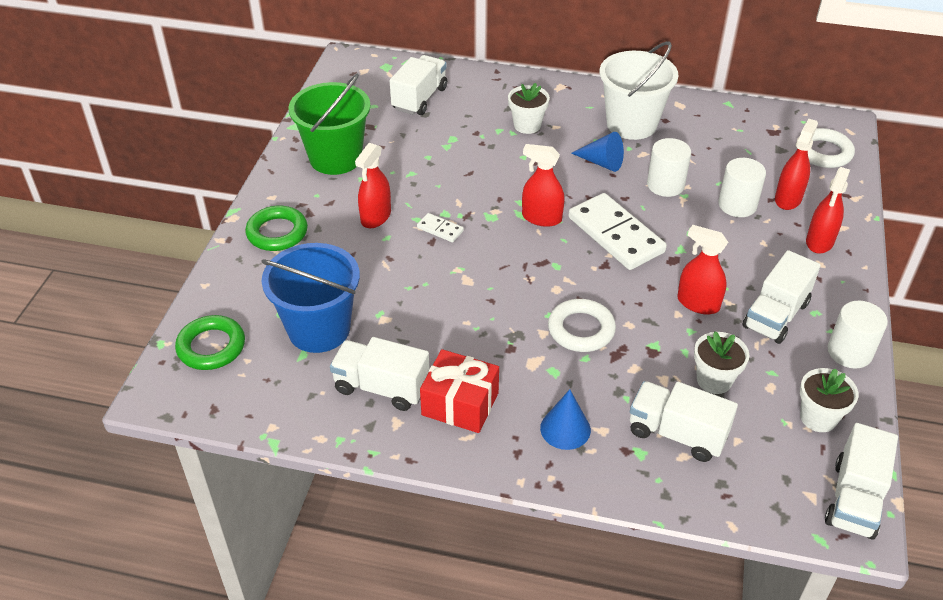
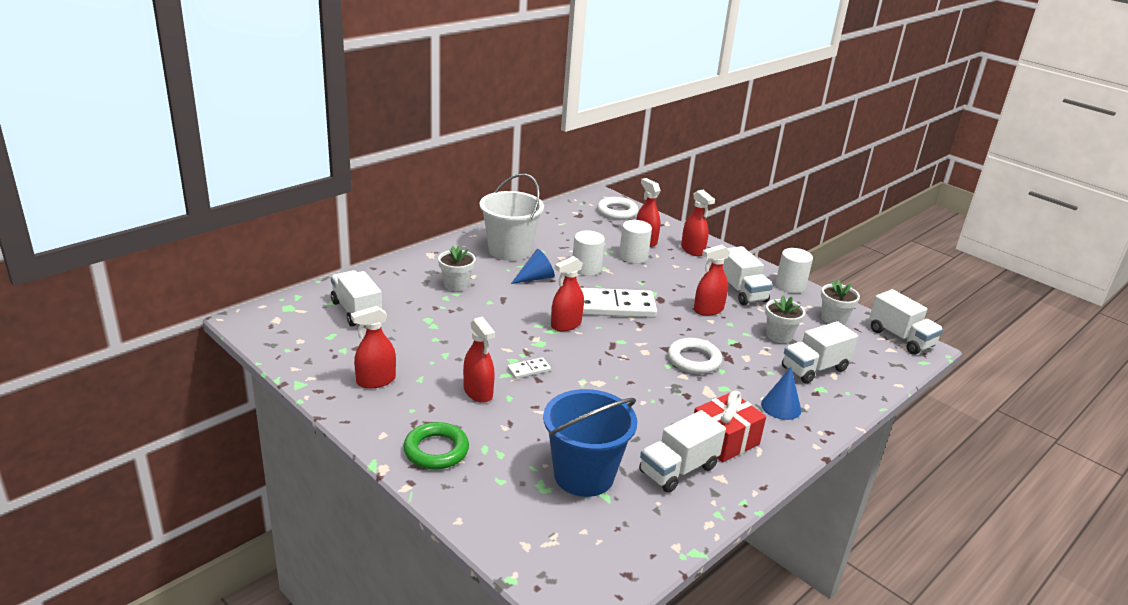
camera: 60 degrees left, 15 degrees down
(211, 347) = (547, 547): green ring -> none
(335, 158) = (376, 381): green bucket -> red spray bottle

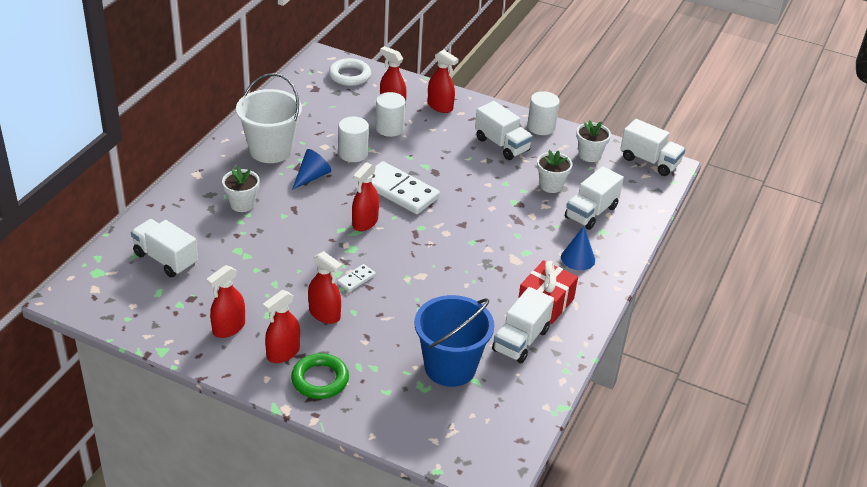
camera: 20 degrees left, 10 degrees up
(615, 307) = (399, 191): white domino -> white domino turned 60 degrees clockwise
(694, 360) = (490, 230): white ring -> none
(708, 310) = (481, 173): red spray bottle -> red spray bottle (283, 353)

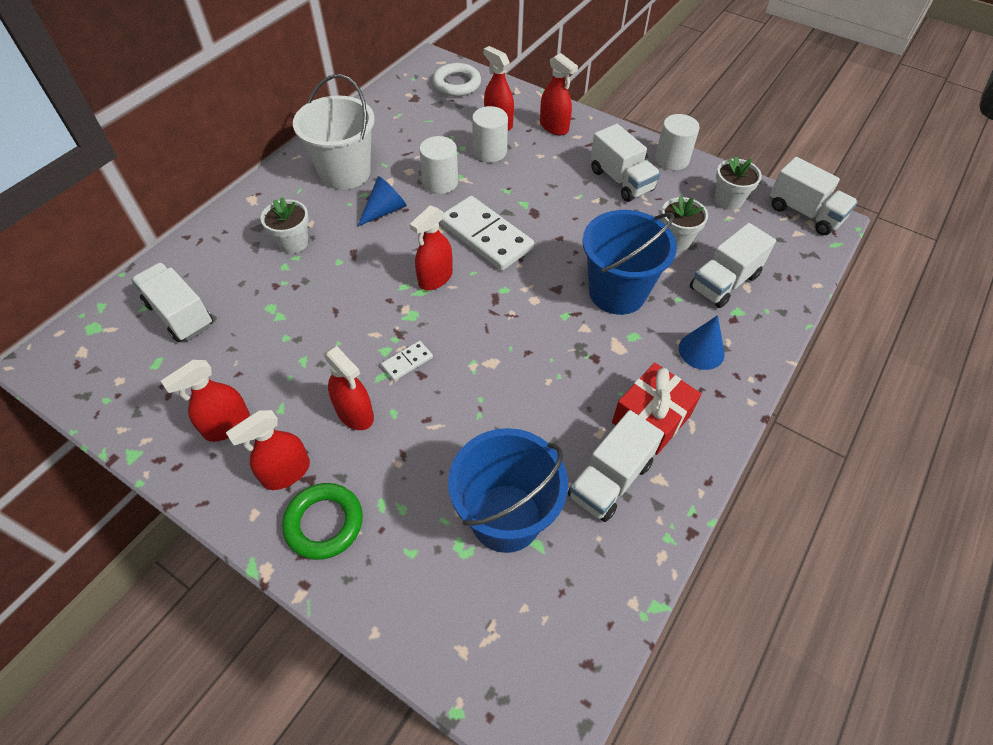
camera: 10 degrees right, 15 degrees up
(509, 224) = (617, 292): none -> blue bucket

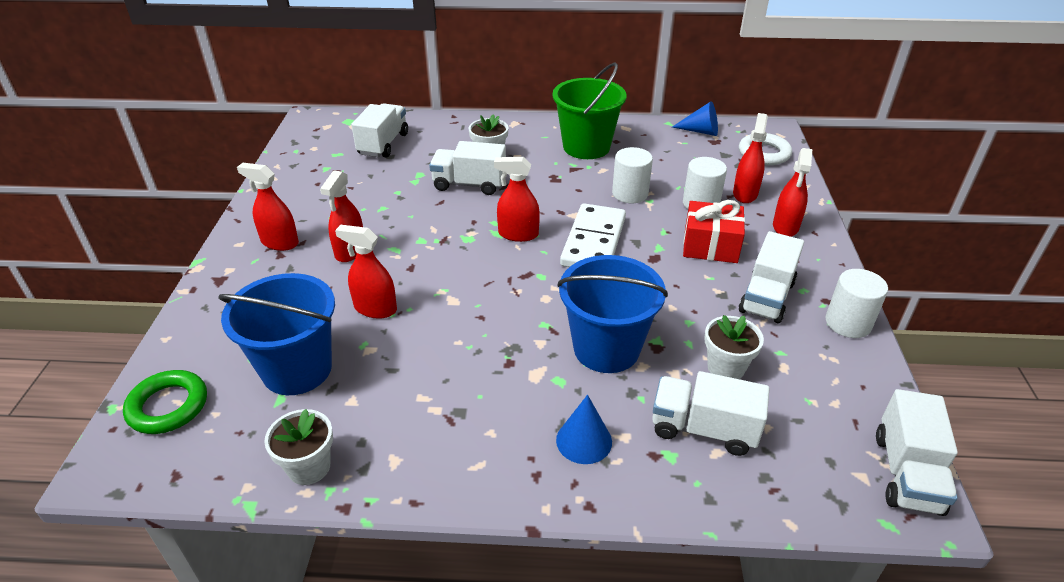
camera: 60 degrees right, 15 degrees down
(227, 425) = (304, 202): red spray bottle -> red spray bottle (375, 308)
(324, 523) = (246, 277): green ring -> green ring (168, 406)
(345, 172) = (586, 147): white bucket -> green bucket
(385, 210) = (566, 181): blue cone -> blue cone (700, 131)
(407, 362) = (418, 255): white domino -> none
(610, 479) = (373, 423): white truck -> white truck (469, 184)
(651, 419) = (463, 429): red gift -> red gift (710, 246)
(728, 200) = (840, 391): white flower pot -> white flower pot (309, 467)

